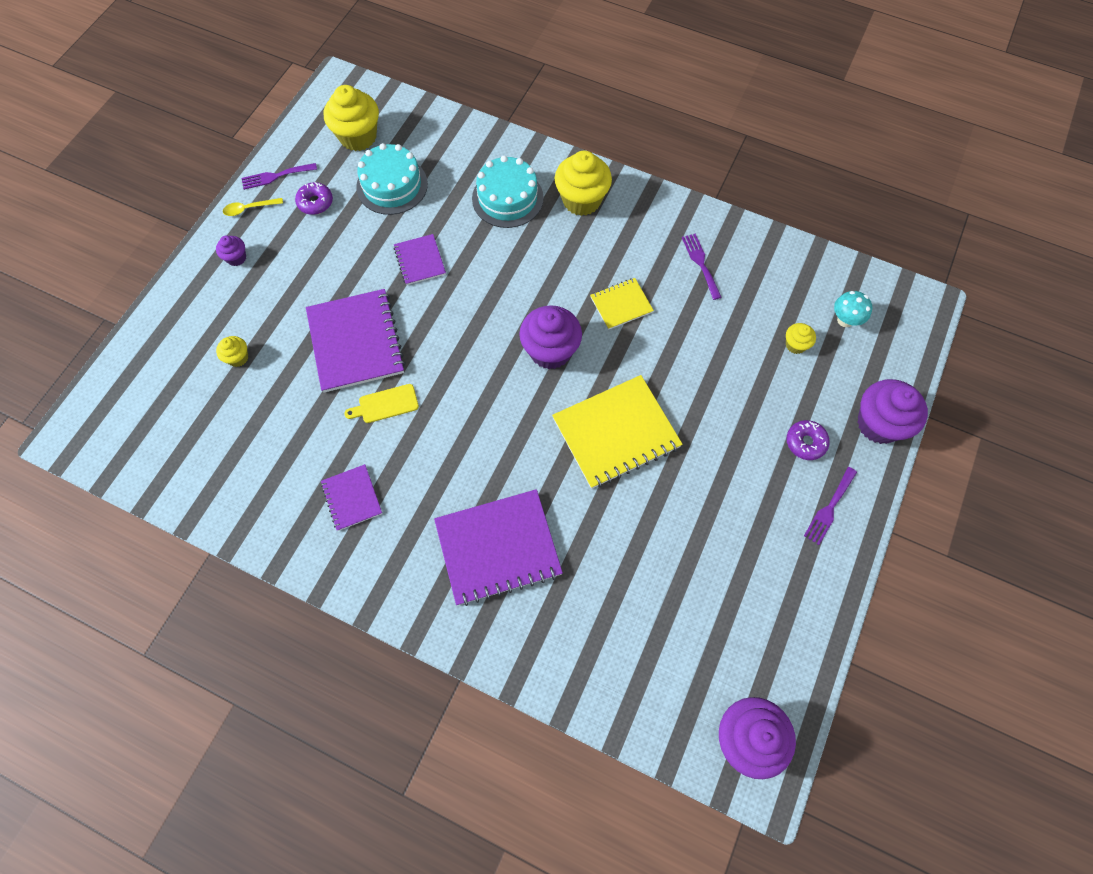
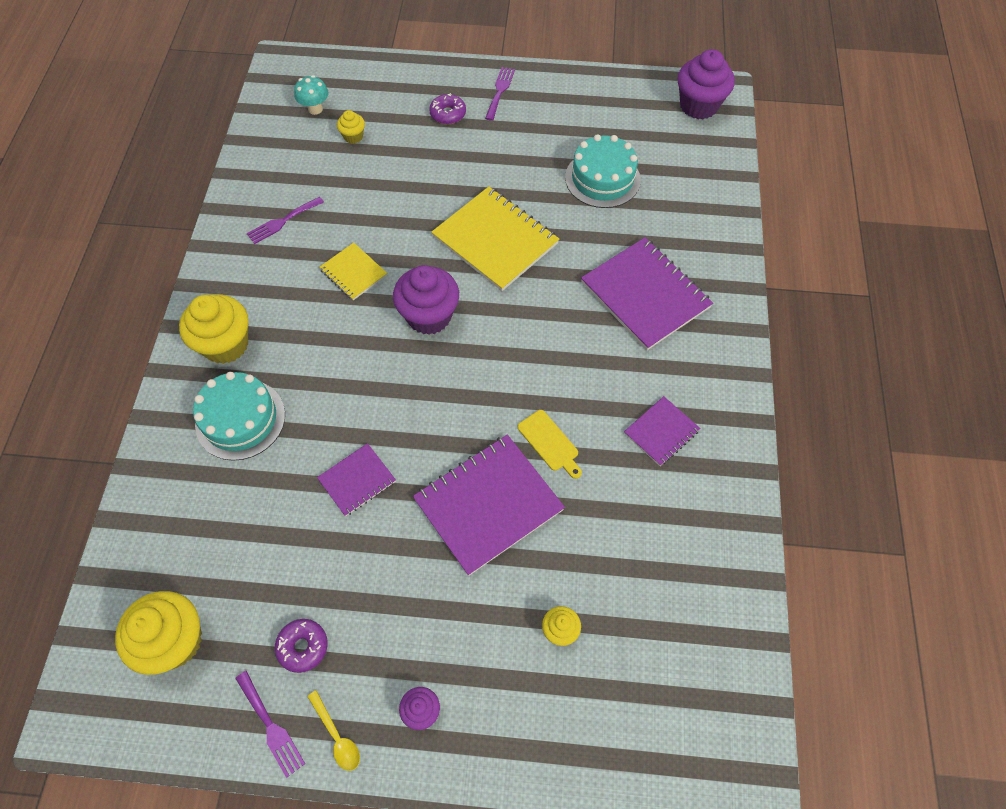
camera: 110 degrees left, 5 degrees down
(392, 185) = (251, 559): turquoise cake -> turquoise cake (602, 178)
(829, 508) = (500, 91): purple fork -> purple fork turned 90 degrees counterclockwise
(878, 424) = (411, 74): purple cupcake -> none

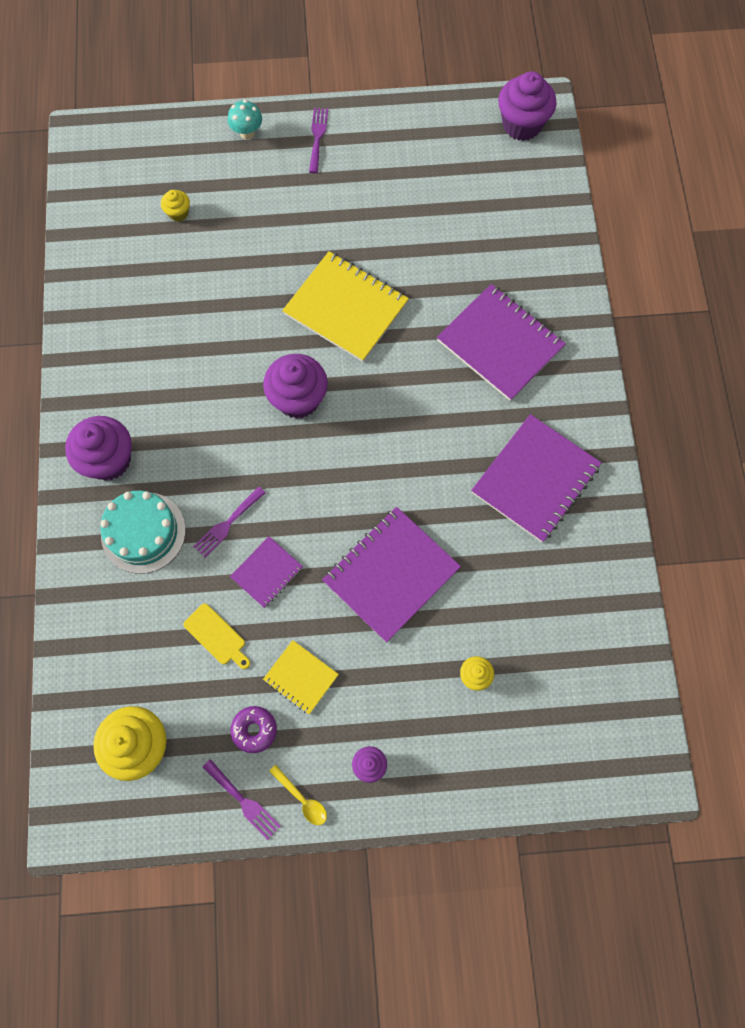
camera: 10 degrees left, 10 degrees up
(226, 344) = (109, 460): yellow cupcake -> purple cupcake
(282, 221) = (130, 320): purple fork -> purple fork (227, 524)
(315, 109) = (131, 186): turquoise mushroom -> turquoise mushroom (247, 133)
(353, 272) = (214, 365): yellow notebook -> yellow notebook (301, 677)
(448, 114) = (269, 172): purple donut -> none
(550, 443) = (436, 507): yellow cutting board -> yellow cutting board (217, 636)
(602, 178) = (439, 223): turquoise cake -> none
(661, 432) = (535, 479): purple notebook -> purple notebook, size x1.89

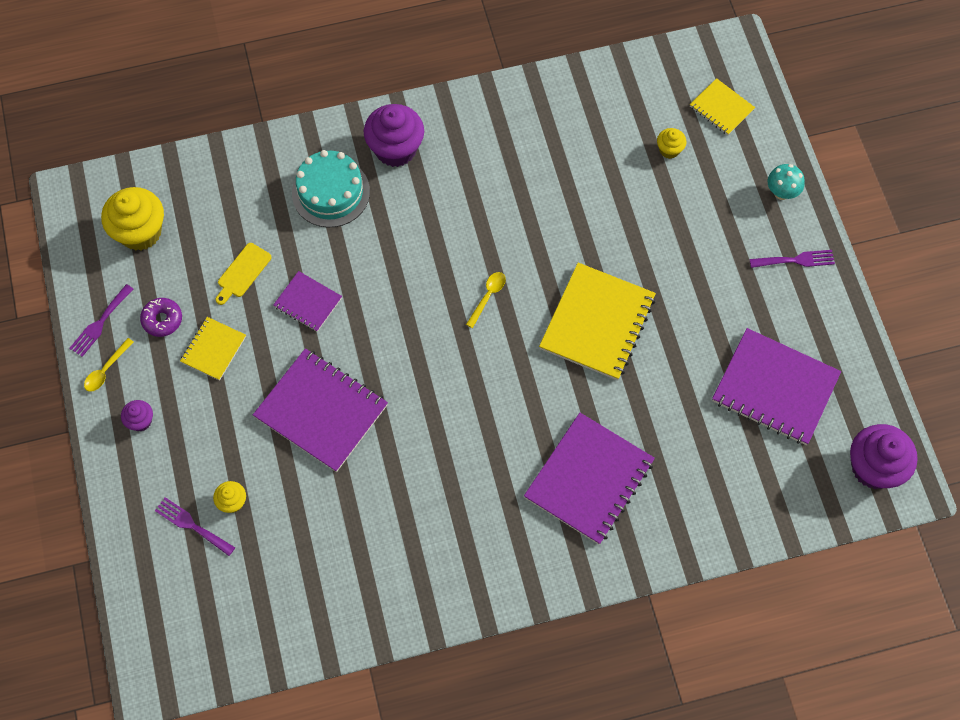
camera: 80 degrees right, 5 degrees down
(145, 161) = (721, 108): none -> yellow notebook
(227, 524) = (349, 260): purple fork -> purple fork (192, 525)
(298, 399) = (488, 297): purple cupcake -> yellow spoon
(535, 479) = (442, 534): purple notebook -> purple notebook (775, 388)

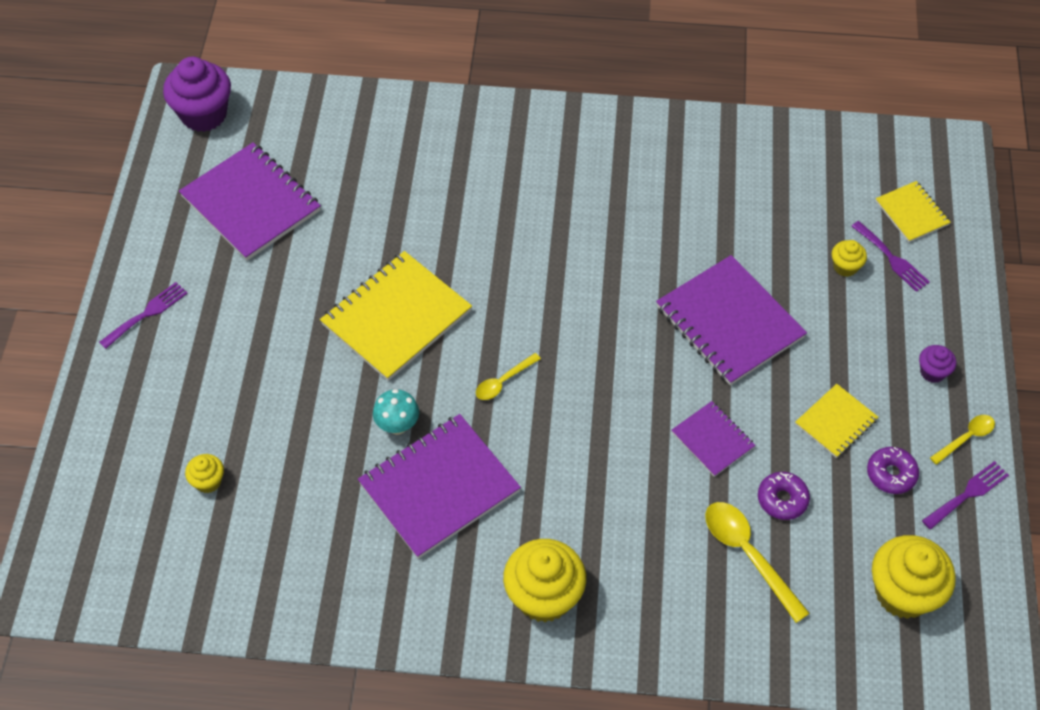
camera: 160 degrees left, 10 degrees down
(243, 272) = (782, 499): yellow cutting board -> purple donut
(258, 223) = (748, 555): none -> yellow spoon
(331, 192) = (646, 565): turquoise cake -> none
(395, 149) = (544, 596): purple cupcake -> yellow cupcake
(589, 479) = (478, 182): purple notebook -> purple notebook (439, 487)
(721, 108) = (113, 513): yellow notebook -> yellow notebook (911, 213)
(781, 192) = (113, 389): turquoise mushroom -> turquoise mushroom (397, 425)
(796, 260) = (147, 313): purple fork -> purple fork turned 120 degrees clockwise

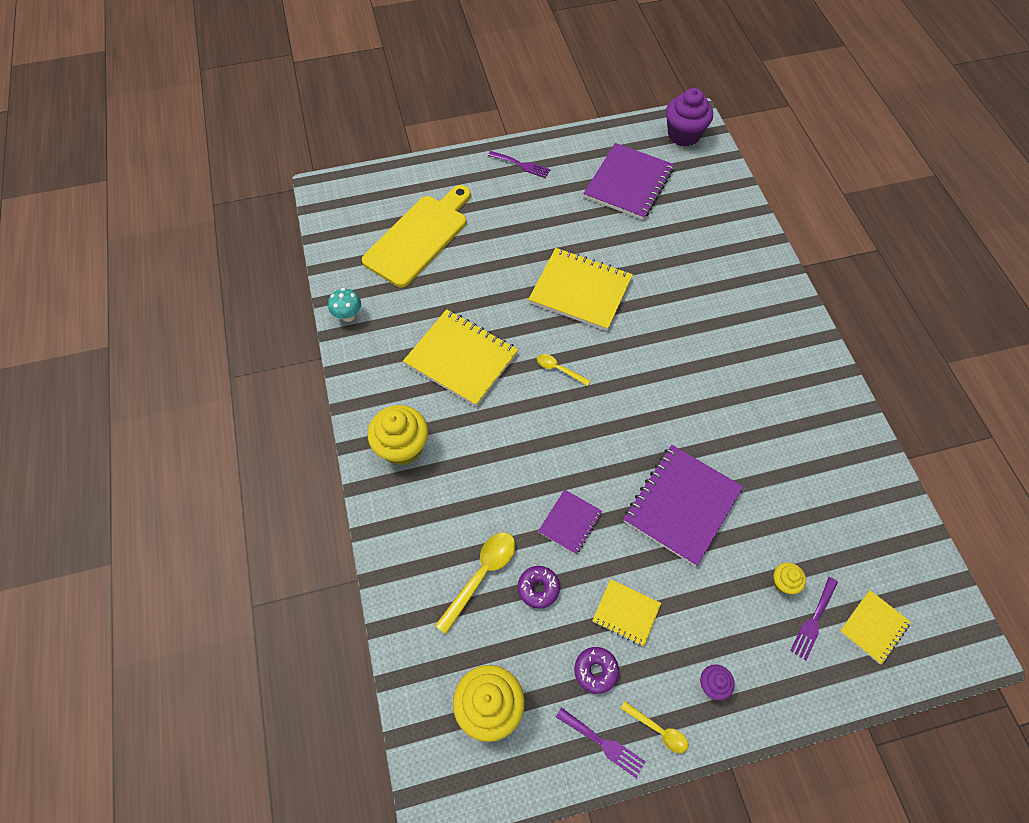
camera: 70 degrees right, 5 degrees up
(208, 481) = (419, 237): yellow cupcake -> yellow cutting board
(397, 425) = (498, 320): turquoise mushroom -> turquoise mushroom (348, 315)
(439, 487) = (461, 359): purple notebook -> yellow notebook

